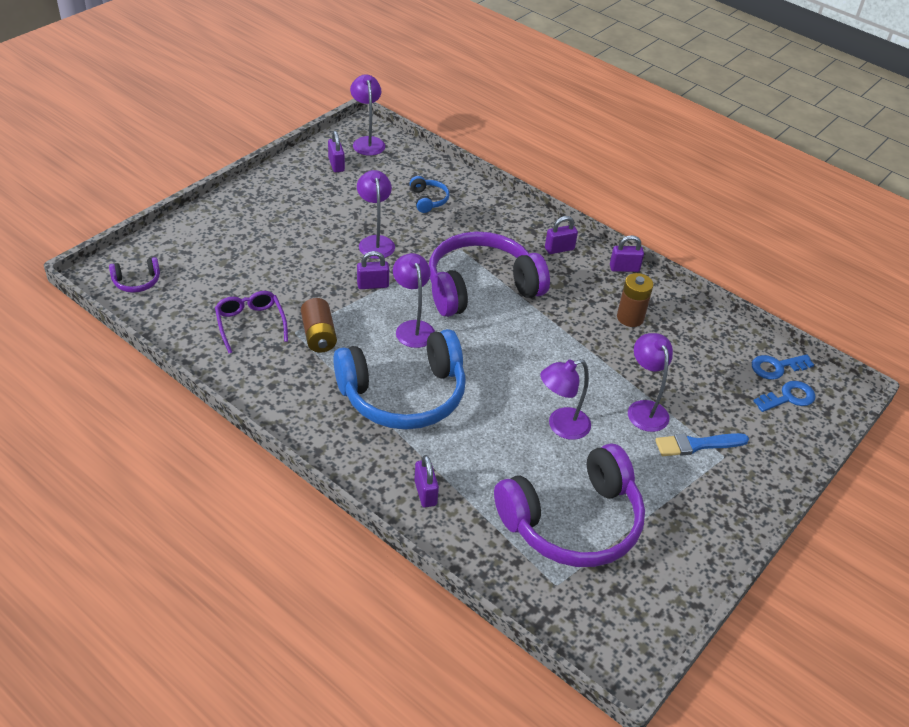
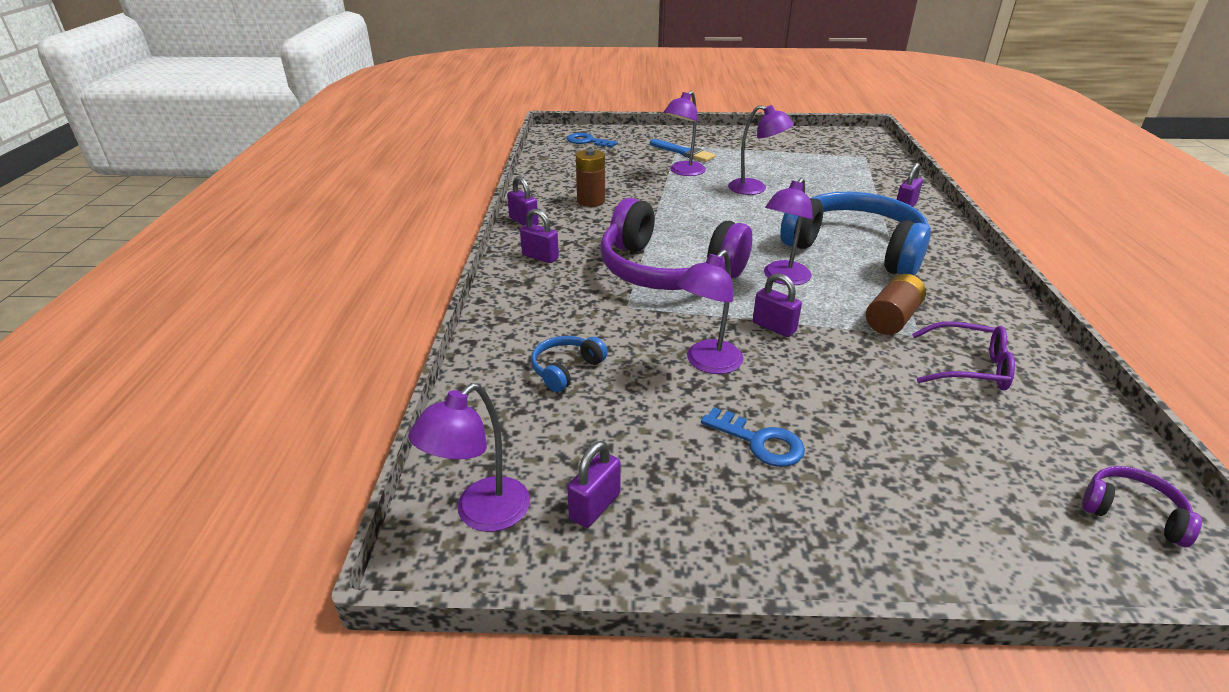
camera: 125 degrees left, 10 degrees down
(250, 324) = (969, 367): purple glasses -> purple glasses turned 105 degrees counterclockwise
(573, 522) = (818, 164): purple headphones -> none
(776, 367) = (561, 149): blue key -> blue key (759, 442)

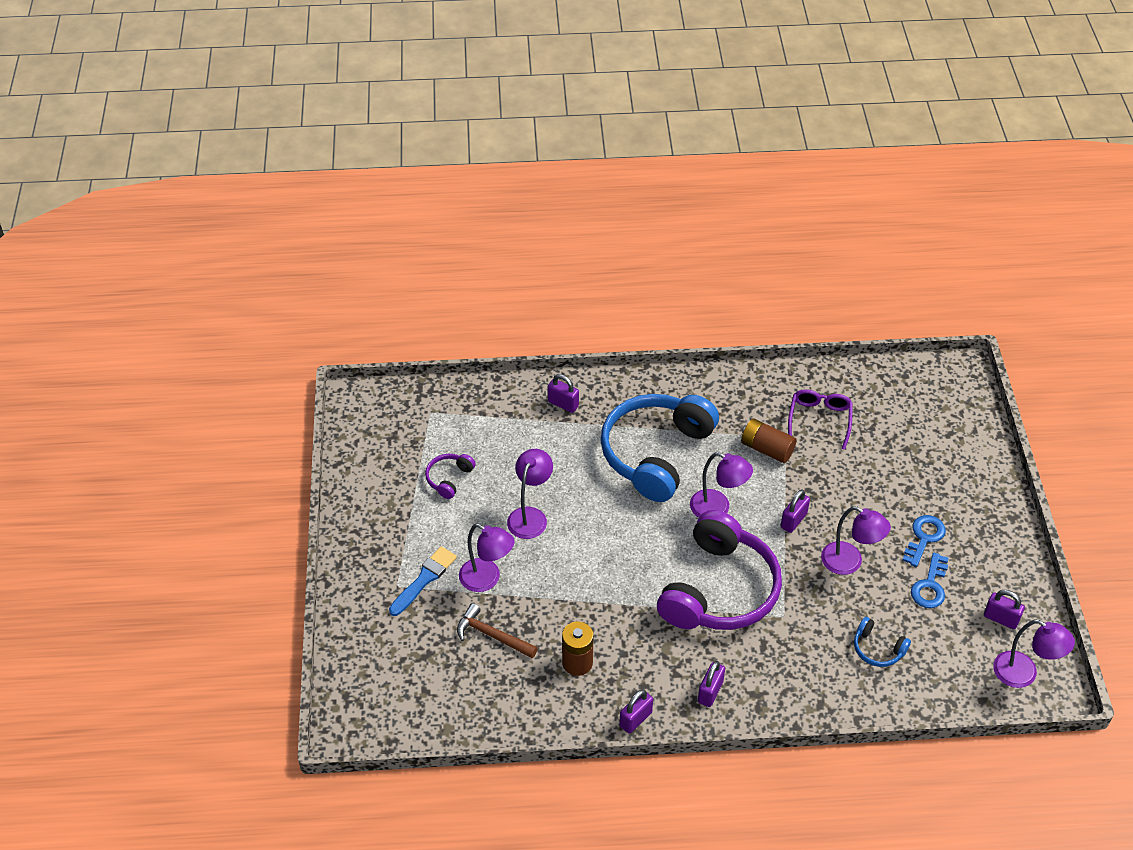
camera: 95 degrees left, 15 degrees up
(587, 141) = (387, 685): blue key -> blue key (930, 586)
(625, 172) = (492, 635): none -> brown hammer
(1132, 513) = (934, 386): purple headphones -> purple headphones (449, 478)

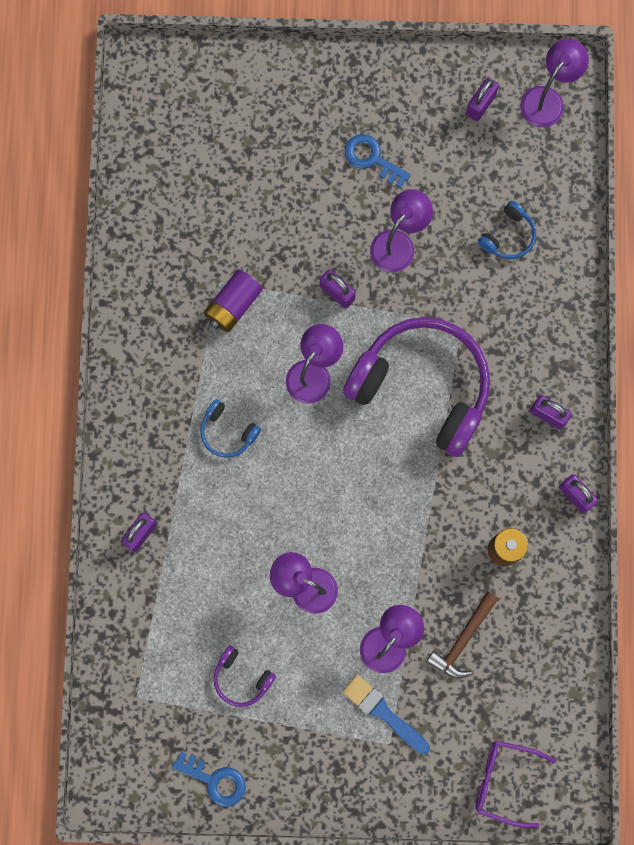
camera: 85 degrees left, 30 degrees up
(656, 453) = (227, 432): blue headphones -> blue headphones, size x0.41
(766, 449) = (233, 305): brown battery -> purple battery
(819, 420) = (196, 238): purple glasses -> purple glasses (504, 781)
(930, 586) = (435, 166): blue key -> blue key (215, 780)

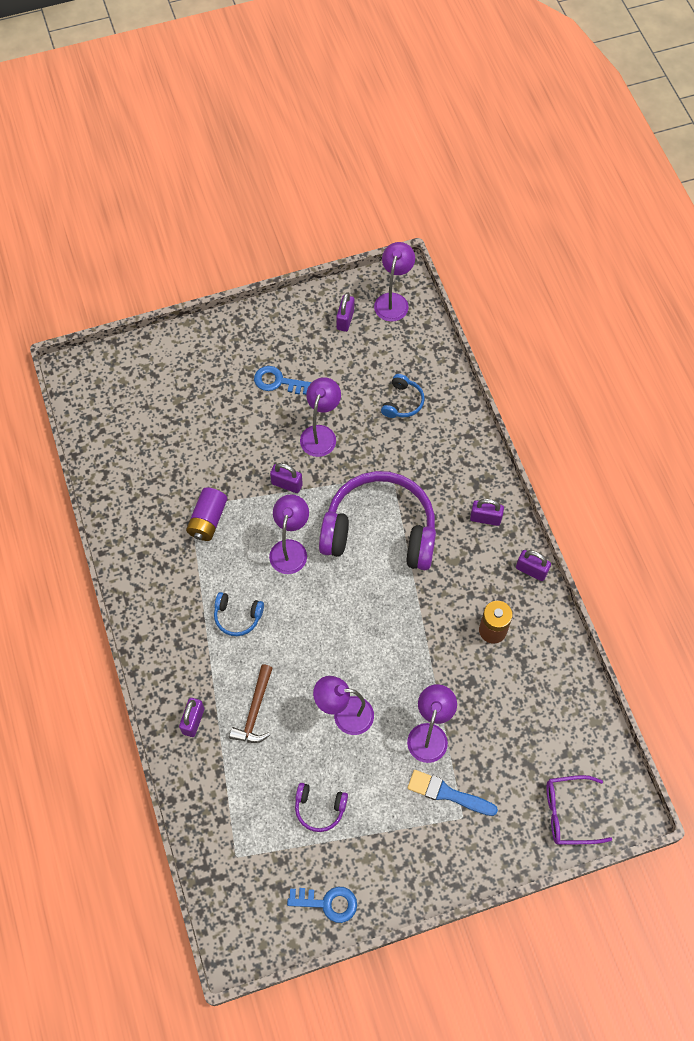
camera: 20 degrees left, 15 degrees down
(463, 639) = (489, 711): brown hammer -> brown hammer (255, 711)

